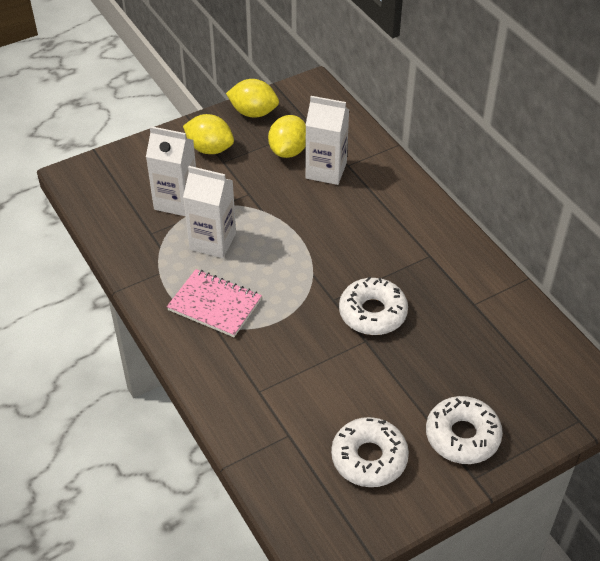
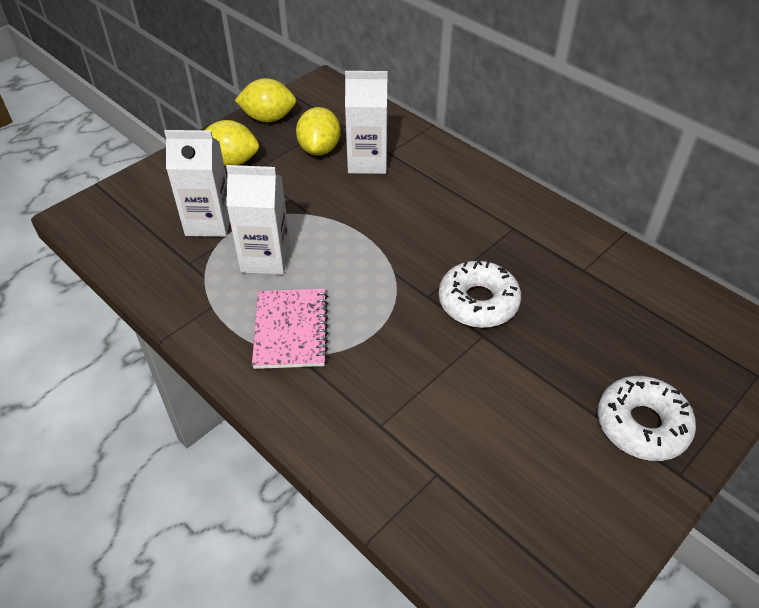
camera: 15 degrees left, 0 degrees up
(215, 305) = (291, 330): pink notebook -> pink notebook turned 75 degrees clockwise
(369, 458) = (546, 480): white donut -> none

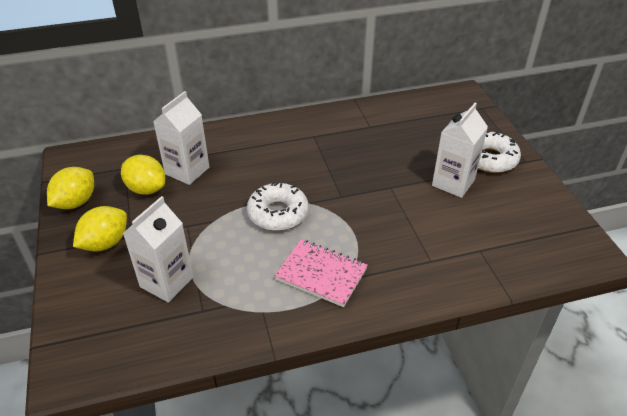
camera: 60 degrees left, 5 degrees down
(265, 258) = (238, 262): white carton -> white carton (453, 183)
(478, 302) = (363, 177): white donut -> white donut (278, 213)

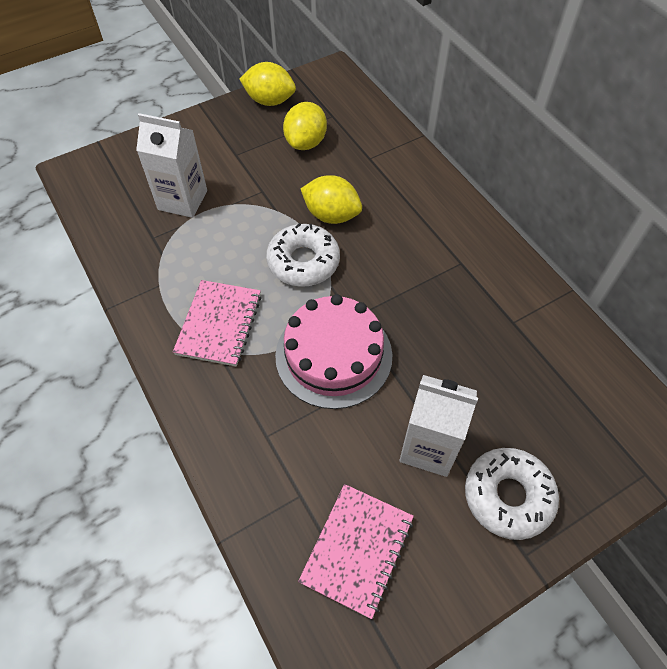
camera: 75 degrees right, 15 degrees up
(105, 243) = (222, 140): yellow lemon -> yellow lemon (331, 215)
(187, 171) = (346, 164): white carton -> none
(371, 213) = (333, 355): none -> pink cake
(520, 229) = (357, 550): none -> pink notebook

